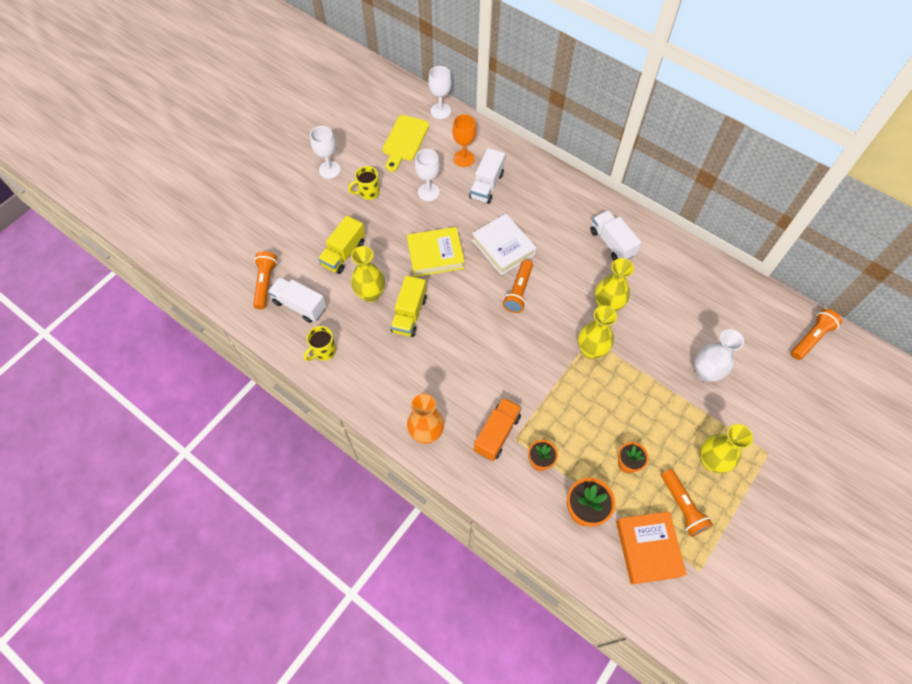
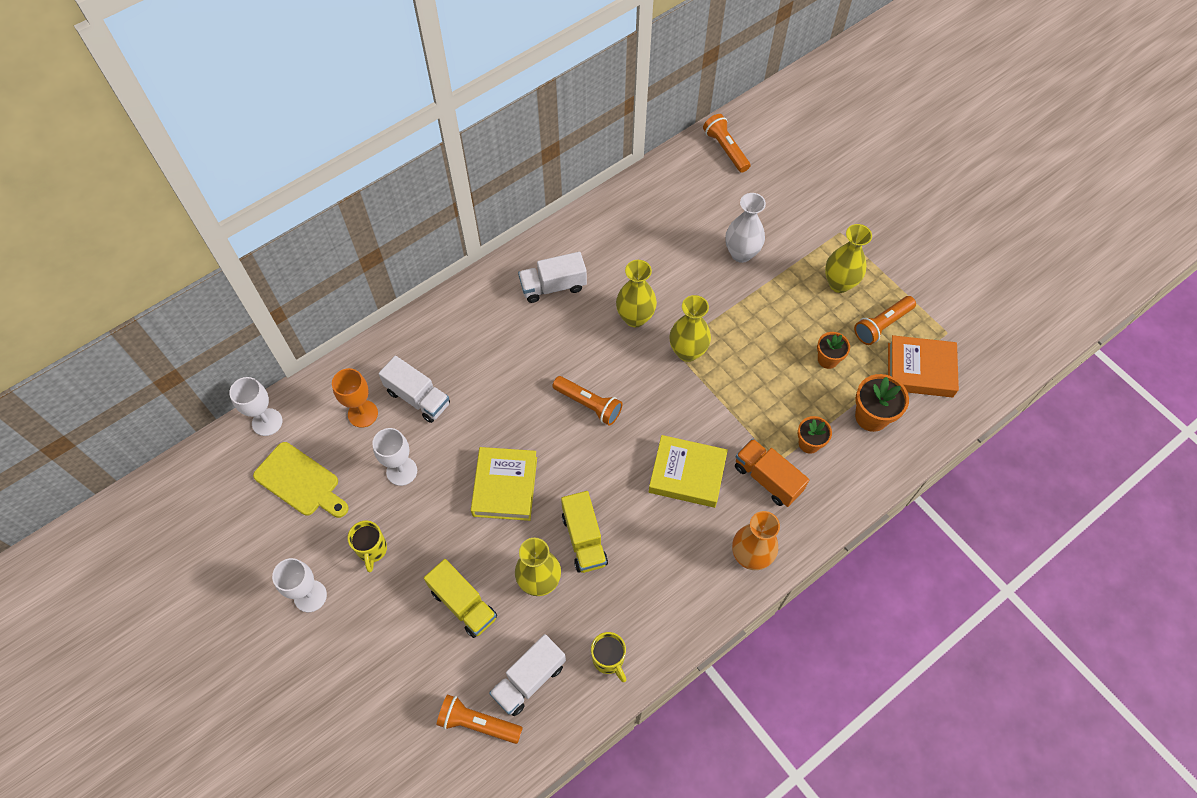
camera: 75 degrees left, 0 degrees up
(409, 314) = (584, 539): yellow truck -> yellow truck turned 45 degrees clockwise
(482, 373) = (687, 474): none -> yellow book
(503, 247) = (520, 404): white book -> none
(682, 506) = (882, 325): orange flashlight -> orange flashlight turned 150 degrees clockwise

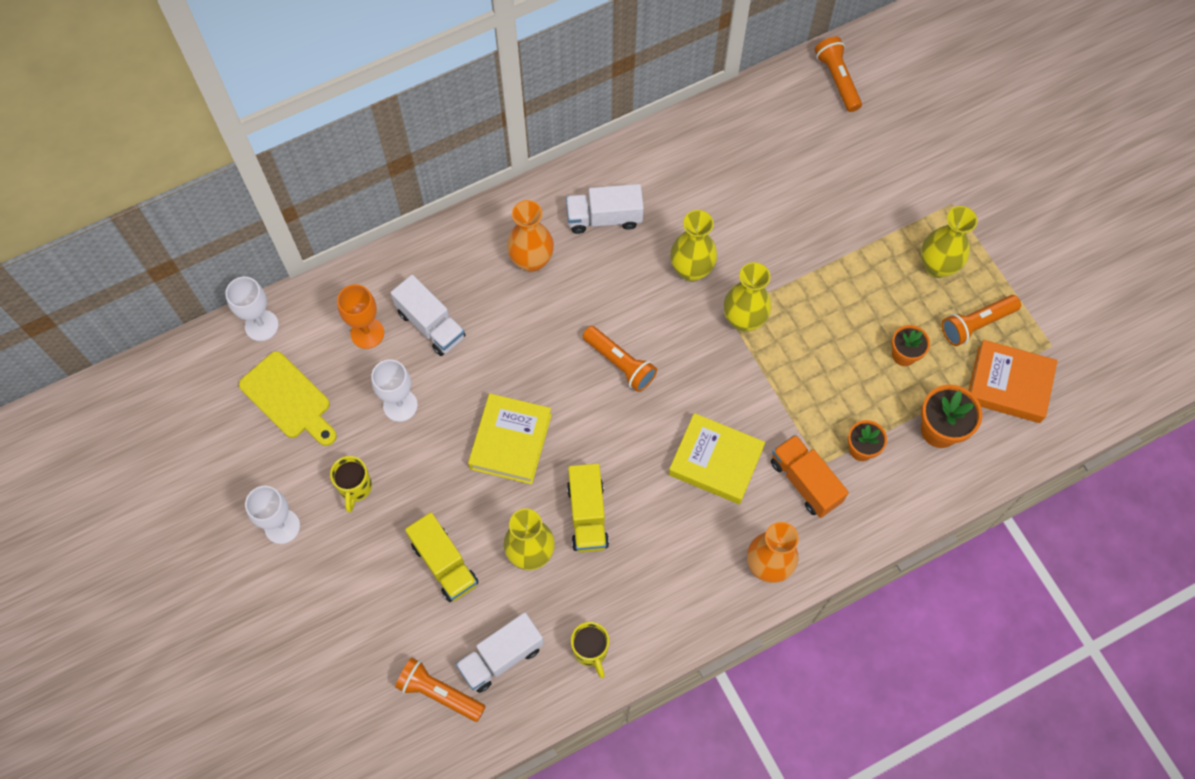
camera: 10 degrees right, 5 degrees up
(497, 331) = (531, 260): none -> orange vase
(741, 253) = (829, 212): white vase -> none

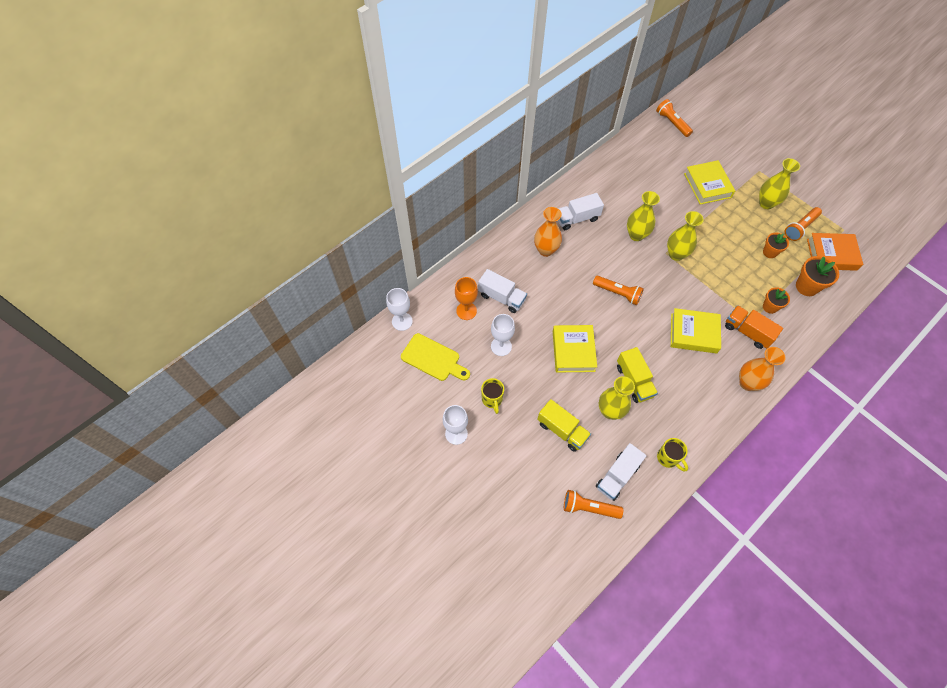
camera: 15 degrees left, 5 degrees down
(849, 210) = (707, 185): none -> yellow book

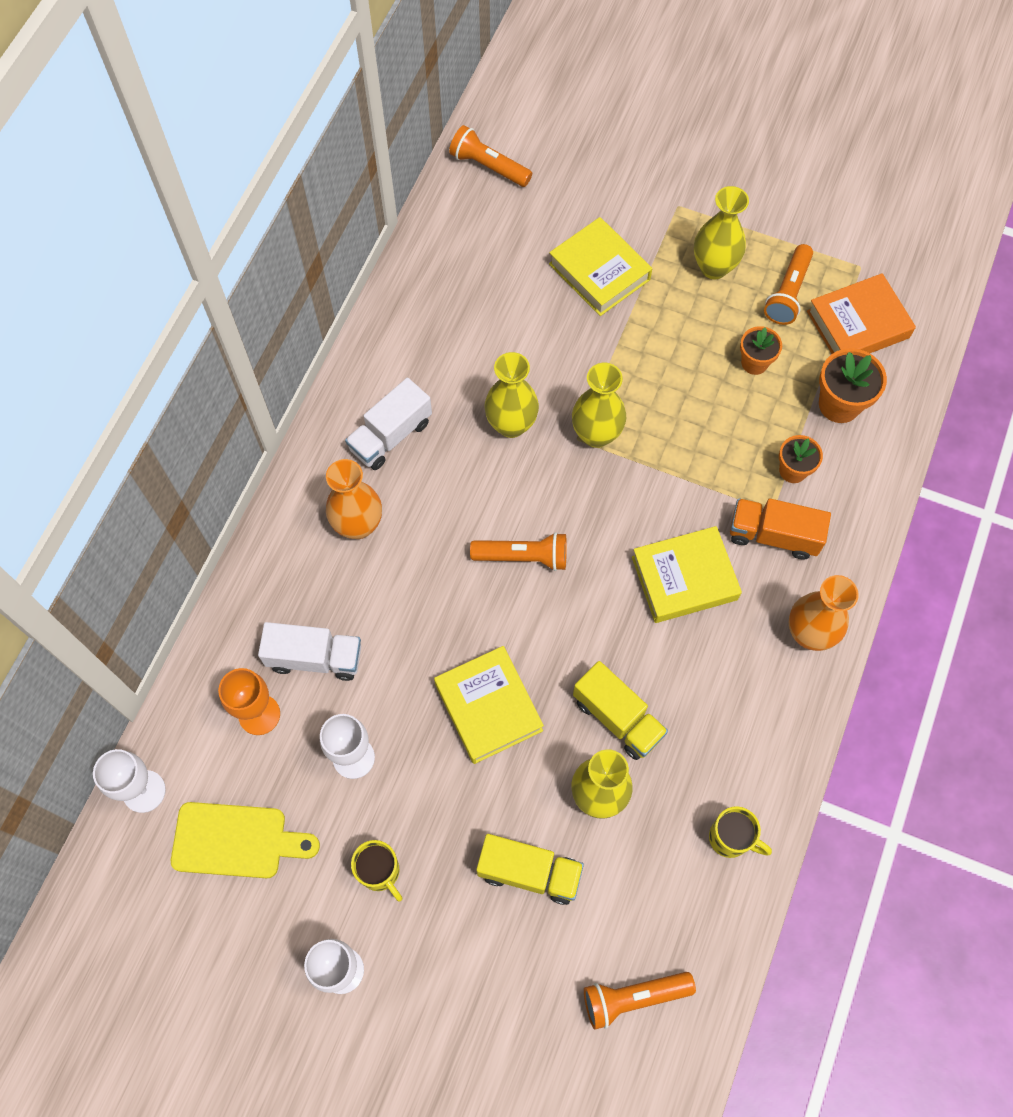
camera: 25 degrees left, 5 degrees up
(617, 476) = (658, 913): white truck -> none

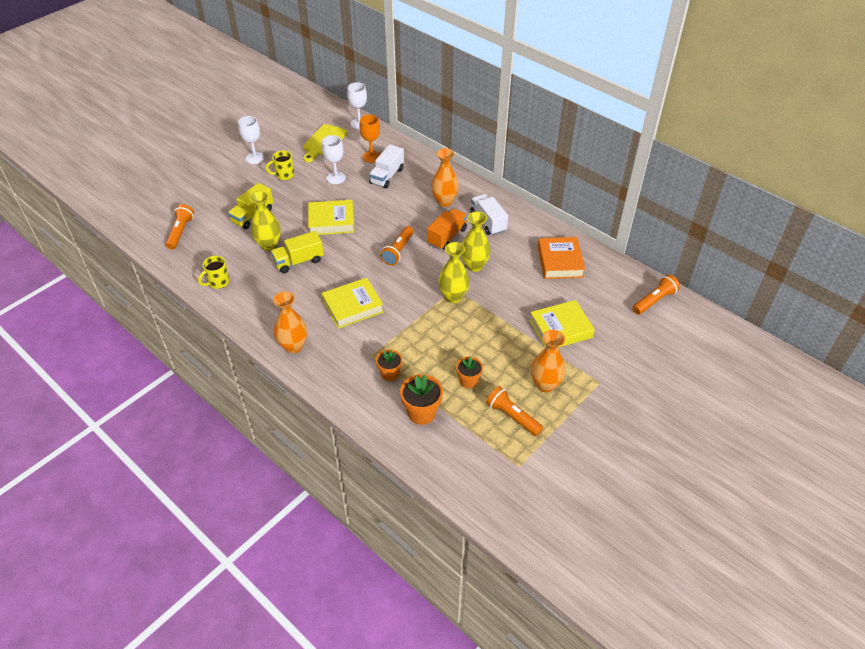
camera: 110 degrees right, 20 degrees down
(684, 578) = (353, 306): yellow book -> yellow book turned 60 degrees clockwise
(713, 267) = (545, 385): yellow vase -> orange vase
(773, 535) = (356, 351): orange truck -> orange truck (447, 237)
(858, 324) = (474, 446): orange book -> orange book (559, 262)

